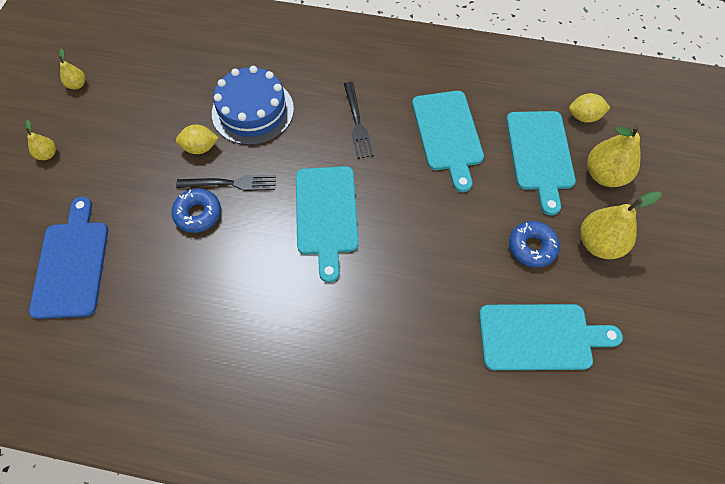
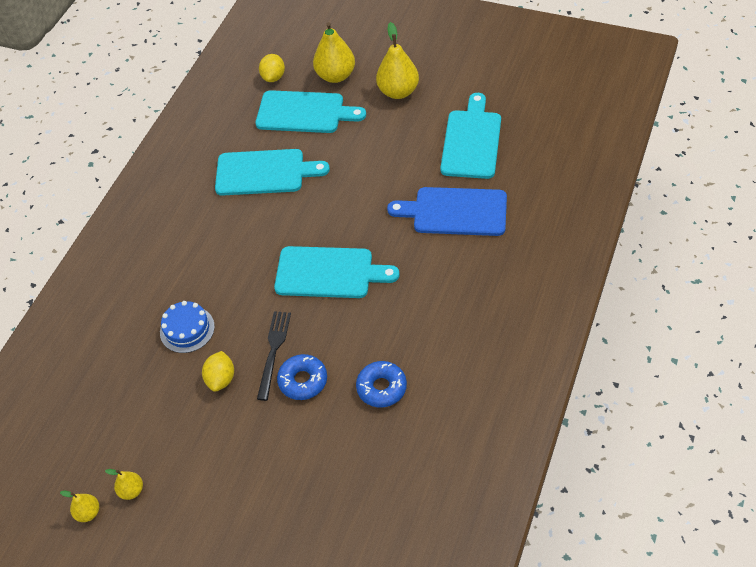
camera: 75 degrees left, 10 degrees down
(47, 154) = (185, 538): yellow pear -> yellow pear (132, 490)
(72, 264) = (337, 499): blue cutting board -> blue cutting board (455, 212)
(253, 111) = (187, 329): blue cake -> blue cake, size x0.61
(357, 123) = (231, 240): black fork -> none
(532, 247) = (393, 133): blue donut -> blue donut (381, 388)

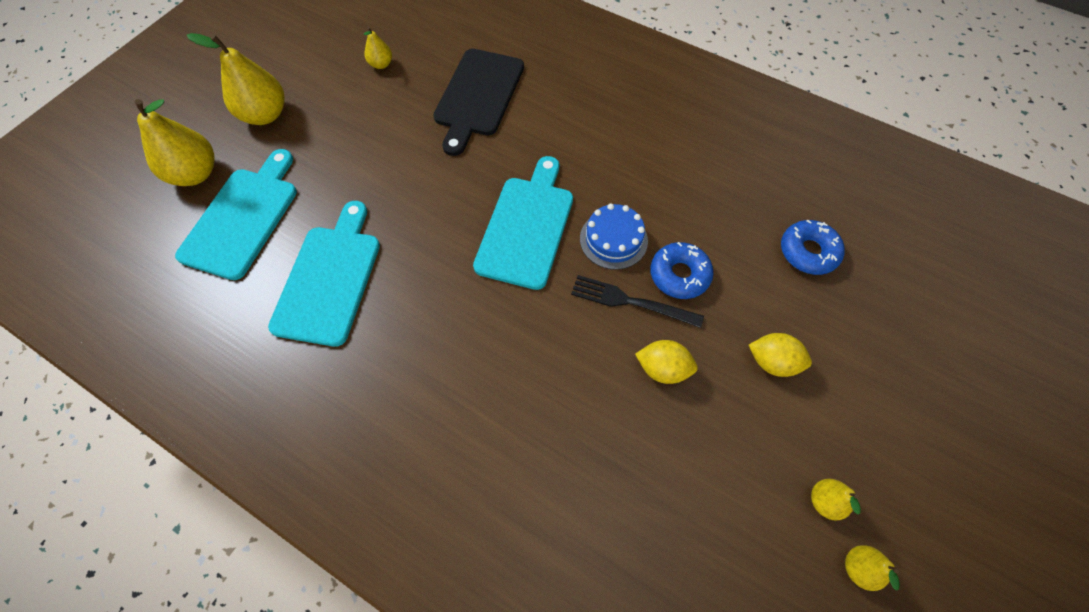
camera: 85 degrees left, 10 degrees up
(187, 329) = (574, 406): blue cake -> blue cake (613, 239)
(273, 77) = (150, 246): yellow lemon -> yellow lemon (772, 362)
(381, 388) = (700, 199): blue donut -> blue donut (808, 252)
(455, 212) = (478, 96): blue cutting board -> black cutting board
(471, 141) = (381, 64): turquoise cutting board -> yellow pear

